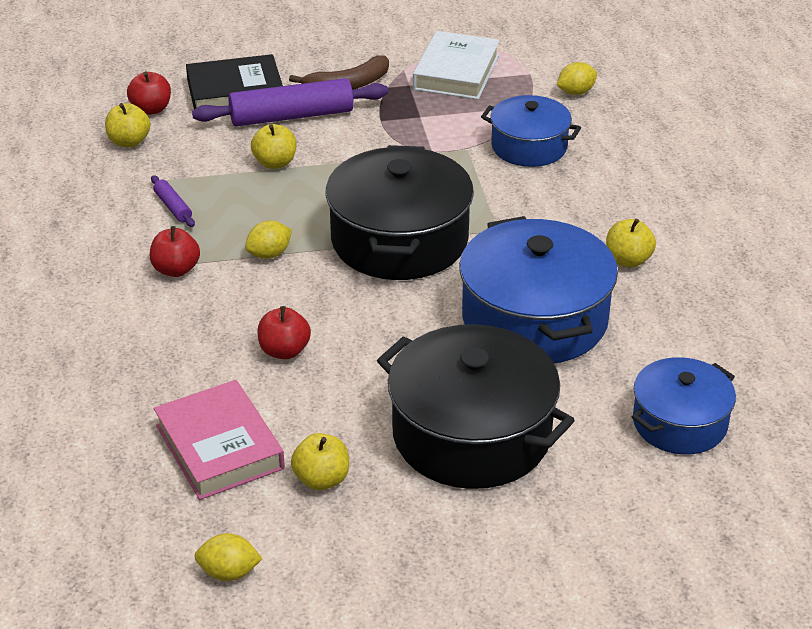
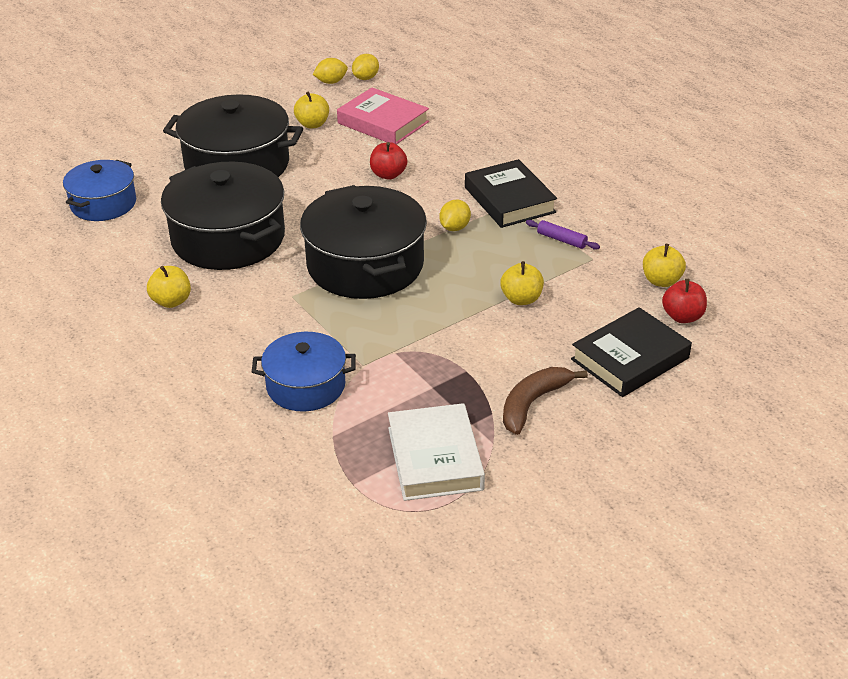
camera: 155 degrees right, 0 degrees up
(176, 269) = (509, 200): red apple -> black book
(291, 116) = (552, 349): purple rolling pin -> none
(534, 319) = (228, 238): blue pot -> black pot
(576, 92) = (289, 473): yellow lemon -> yellow lemon (366, 78)

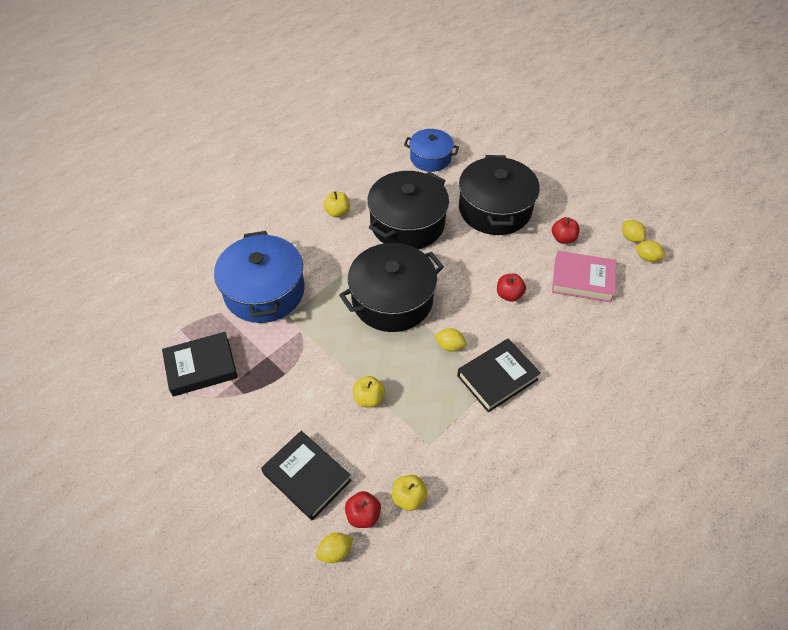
camera: 80 degrees right, 15 degrees up
(306, 386) = (264, 291): blue pot -> blue pot, size x1.67
(312, 124) = (563, 238): yellow apple -> red apple
(383, 122) = (582, 280): pink book -> pink book turned 75 degrees clockwise
(435, 458) = (201, 367): white book -> black book
(533, 403) = (254, 416): brown banana -> none
(561, 240) = (450, 419): purple rolling pin -> none
(728, 341) = (335, 551): none -> yellow lemon

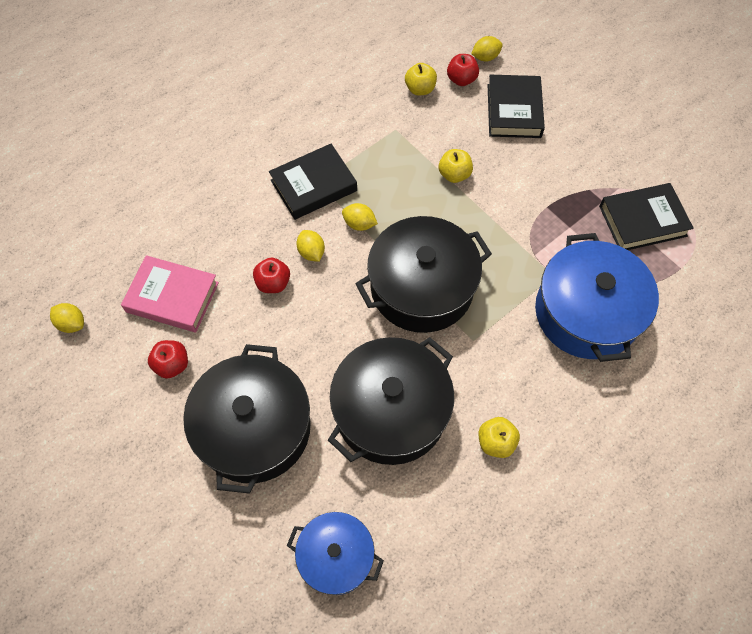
camera: 175 degrees left, 10 degrees up
(307, 477) = (514, 111): black book -> black book turned 45 degrees clockwise
(630, 237) = (77, 358): yellow lemon -> yellow lemon (311, 252)

